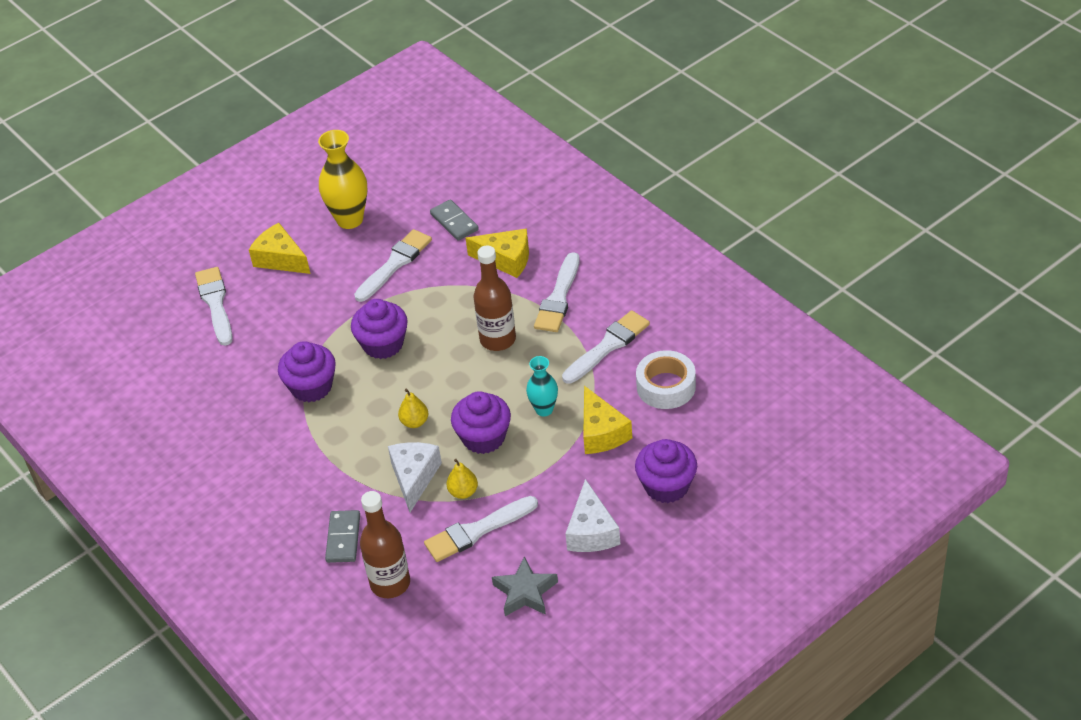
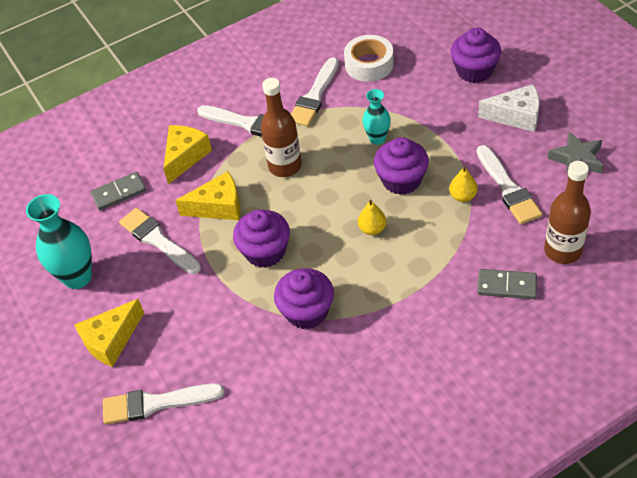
camera: 80 degrees left, 5 degrees up
(350, 219) = (77, 277): yellow vase -> turquoise vase
(414, 477) = (440, 231): white cheese -> none
(601, 432) = (411, 104): yellow cheese -> yellow cheese (218, 206)
(607, 346) = (315, 96): white brush -> white brush turned 120 degrees counterclockwise

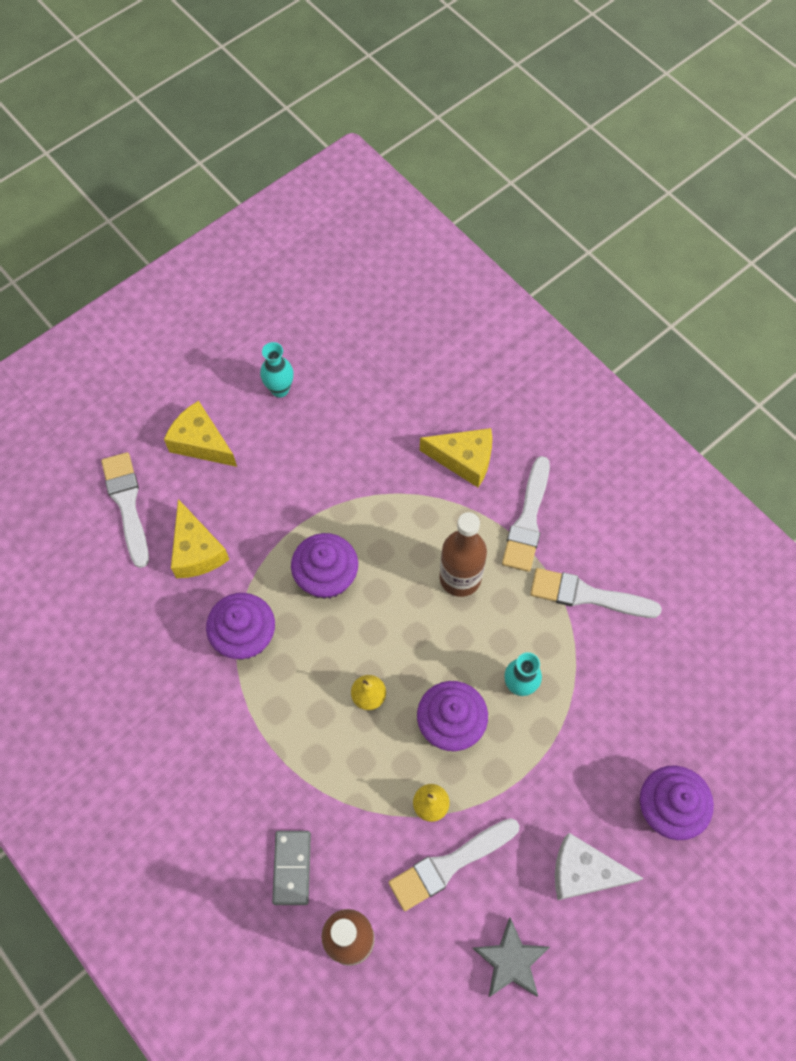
camera: 75 degrees right, 15 degrees up
(77, 277) = (280, 389): turquoise vase -> turquoise vase, size x0.59
(119, 192) = (401, 400): grey domino -> none
(158, 240) = (335, 459): white brush -> none
(218, 206) = (389, 513): yellow cheese -> yellow cheese (197, 551)
(369, 64) = (658, 659): white tape -> none
(516, 116) = (584, 872): white cheese -> white cheese turned 105 degrees clockwise

